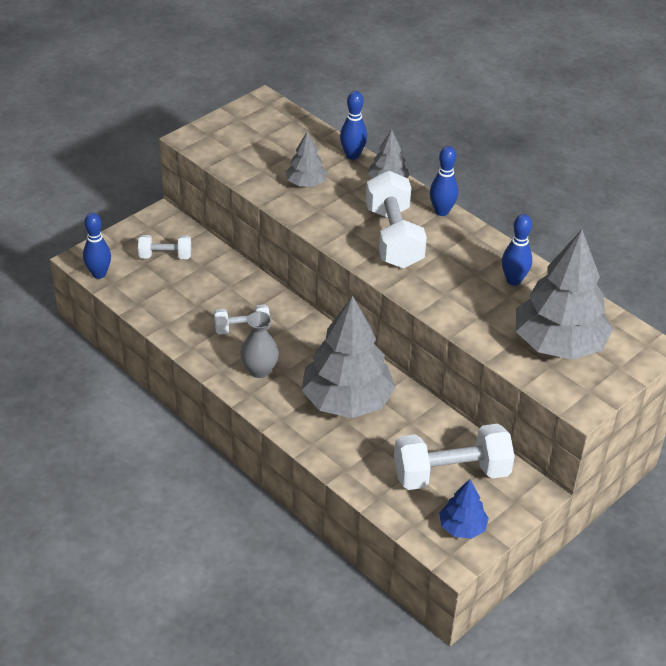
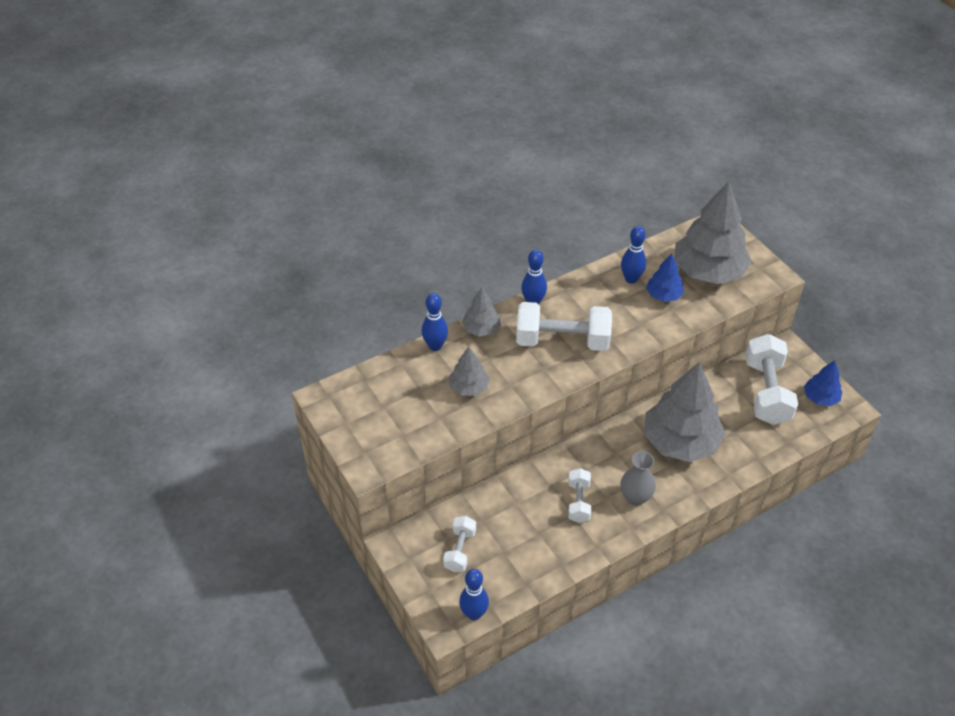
camera: 75 degrees left, 5 degrees up
(499, 308) = (664, 295): none -> blue tree

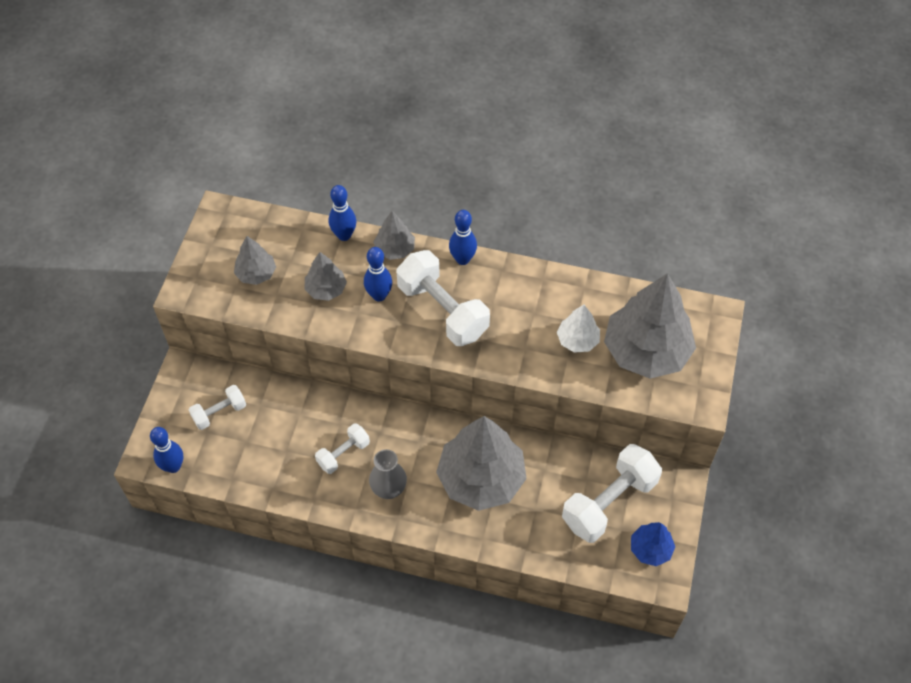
camera: 45 degrees right, 10 degrees up
(406, 415) = (256, 273): none -> grey tree
(631, 279) = (569, 303): blue bowling pin -> blue bowling pin (379, 295)
(664, 295) = (577, 340): blue tree -> white tree

